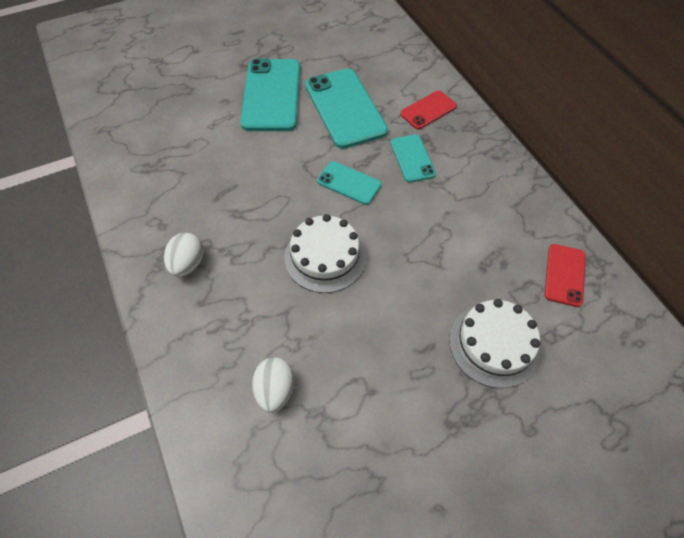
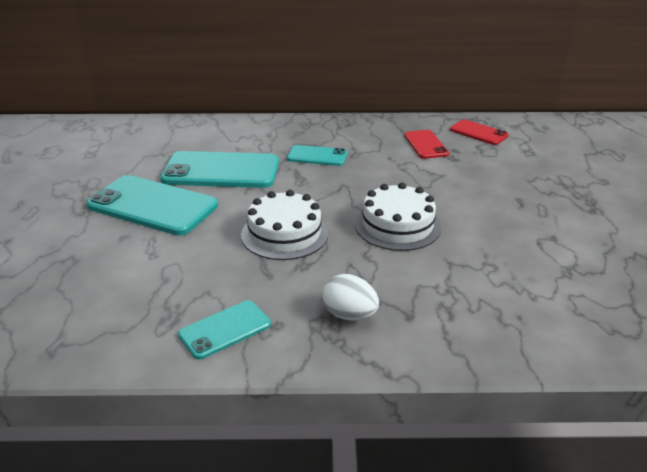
camera: 65 degrees left, 25 degrees down
(275, 390) = (537, 289): white egg -> none
(349, 183) = (318, 192): turquoise phone -> turquoise phone (225, 329)
(428, 110) = (268, 135): red phone -> red phone (425, 145)
(494, 344) = (527, 174): white cake -> white cake (284, 234)

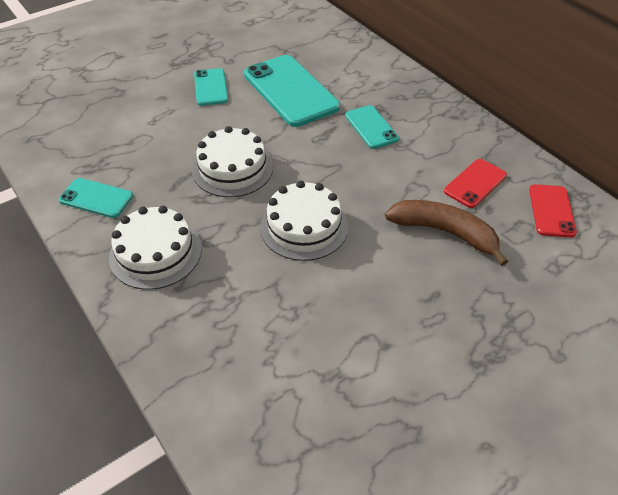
camera: 55 degrees right, 15 degrees up
(153, 205) = (211, 87): turquoise phone -> turquoise phone, size x0.54
(349, 315) = (155, 253): white egg -> white cake
(462, 173) = (444, 232): none -> brown banana

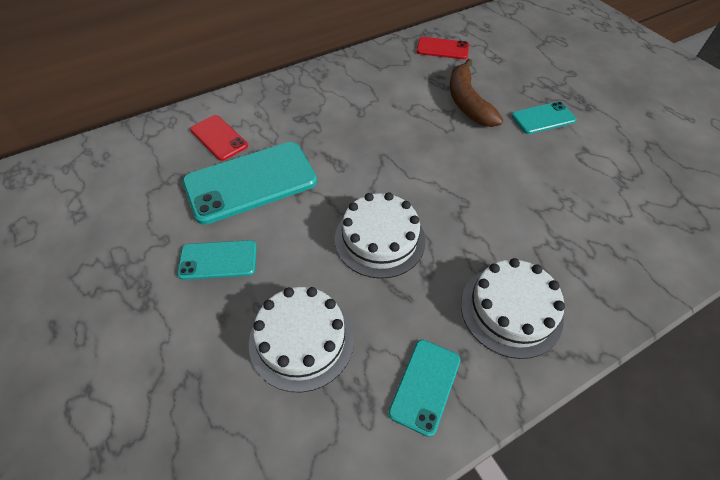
camera: 85 degrees left, 5 degrees up
(304, 226) = (465, 186): white cake -> white cake (301, 339)
(371, 127) = (329, 127): turquoise phone -> turquoise phone (543, 118)
(444, 232) = (467, 102): brown banana -> brown banana turned 45 degrees counterclockwise
(475, 183) = (411, 78): red phone -> red phone (218, 138)

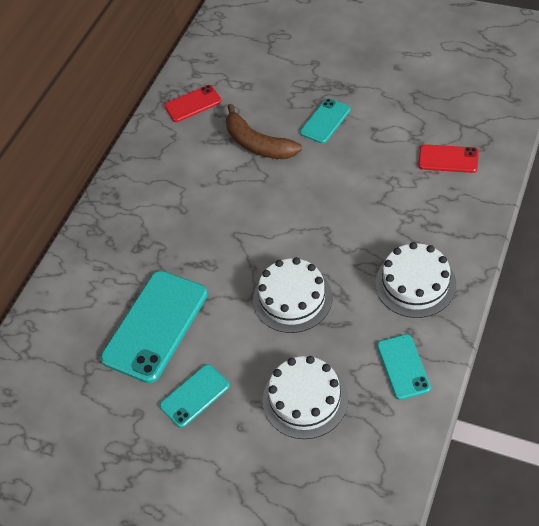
camera: 30 degrees left, 0 degrees up
(218, 138) = (88, 310): red phone -> red phone (448, 159)

